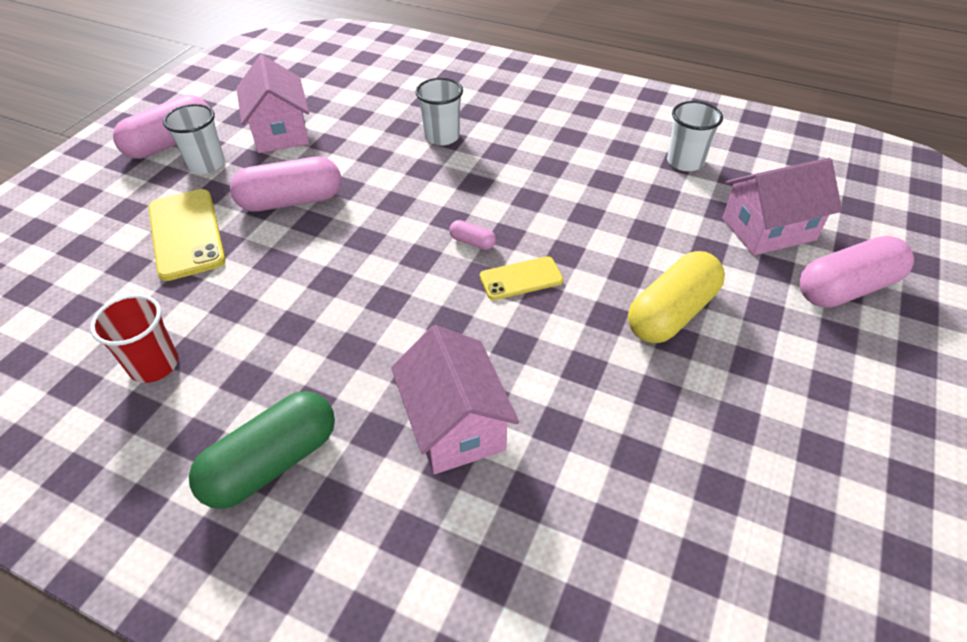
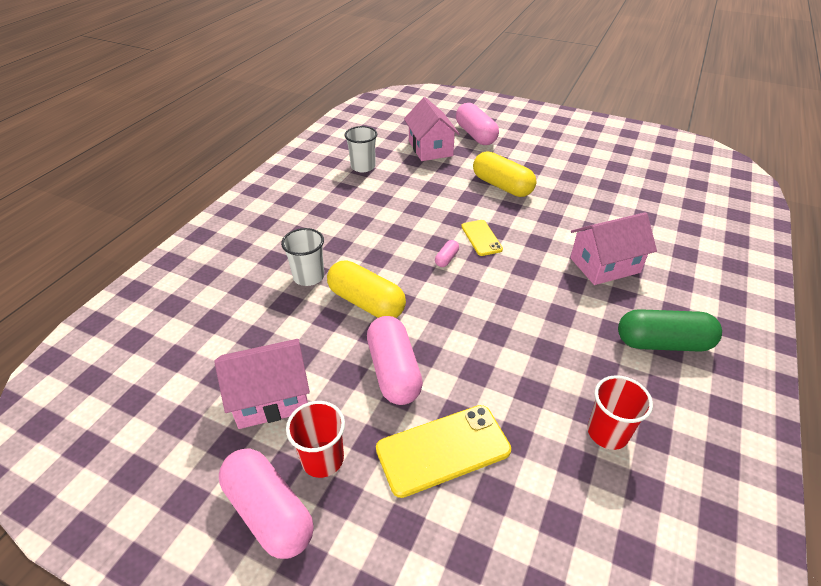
camera: 90 degrees left, 5 degrees down
(206, 164) = (322, 459): white cup -> red cup
(272, 463) = (662, 343): green capsule -> green capsule turned 45 degrees counterclockwise
(395, 178) = (366, 302): none -> yellow capsule

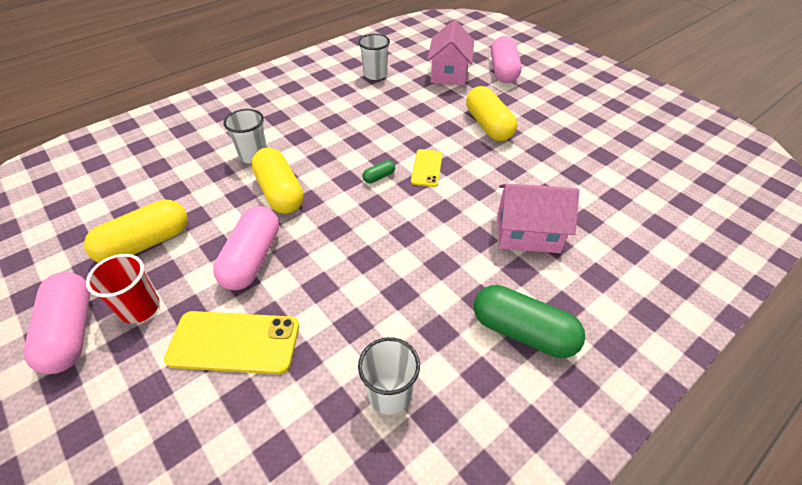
camera: 25 degrees right, 5 degrees up
(271, 398) = (145, 243): pink house -> yellow capsule
(446, 259) = (379, 177): pink capsule -> green capsule
(607, 432) = (390, 394): red cup -> white cup

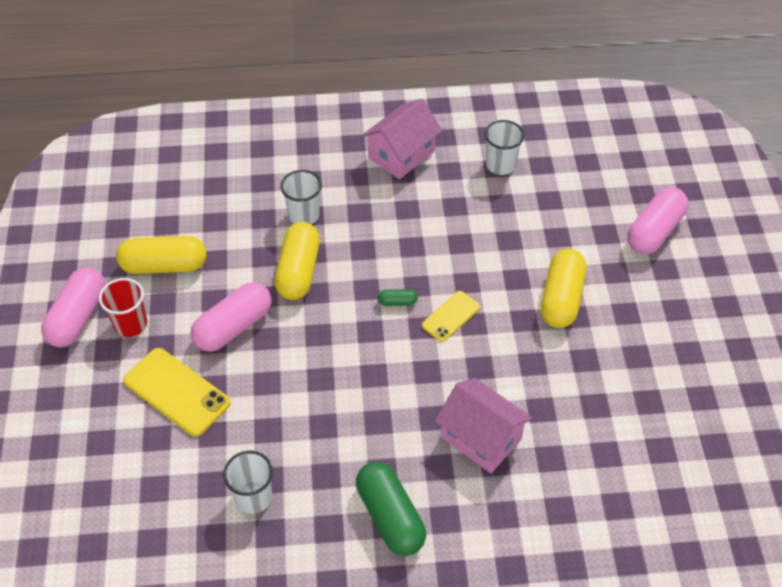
camera: 35 degrees right, 5 degrees up
(449, 73) = (586, 203): pink house -> pink house (401, 154)

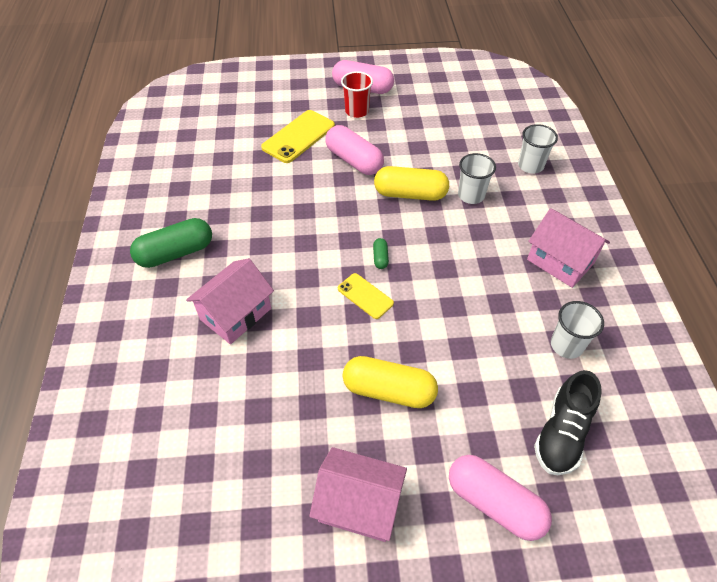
camera: 90 degrees right, 0 degrees up
(164, 265) = (410, 122): yellow capsule -> none
(253, 497) = (208, 178): white cup -> white cup (530, 165)
(588, 181) = (561, 433): none -> black shoe
(672, 322) = (359, 504): none -> pink house

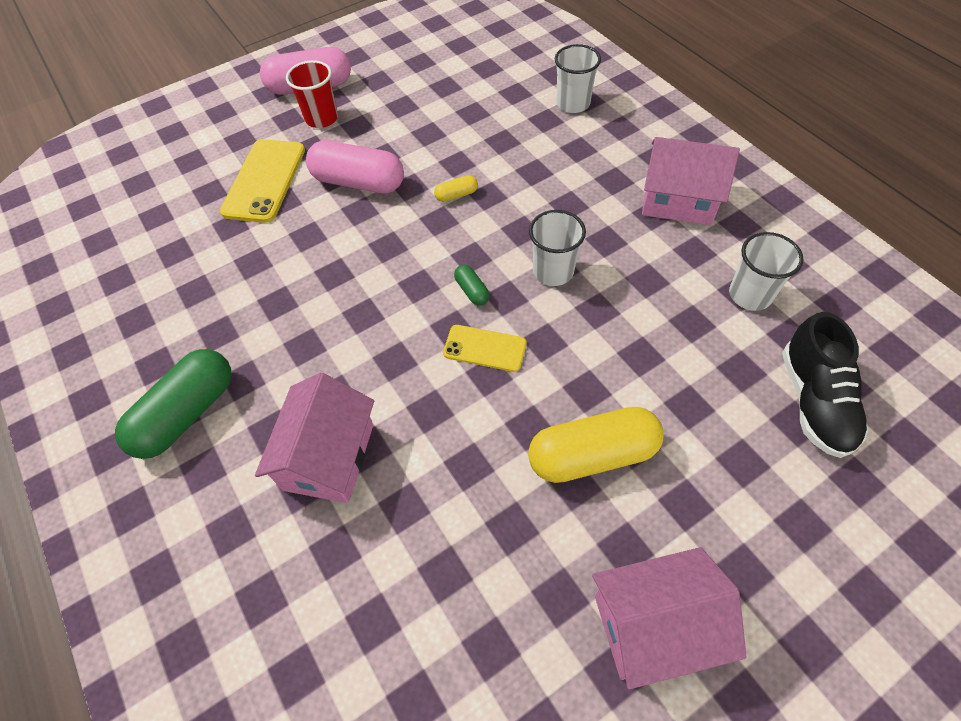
camera: 25 degrees left, 5 degrees up
(410, 194) = (456, 195): yellow capsule -> yellow capsule, size x0.44
(471, 195) = (529, 166): white cup -> white cup (553, 271)
(494, 503) = (802, 527): pink capsule -> none

